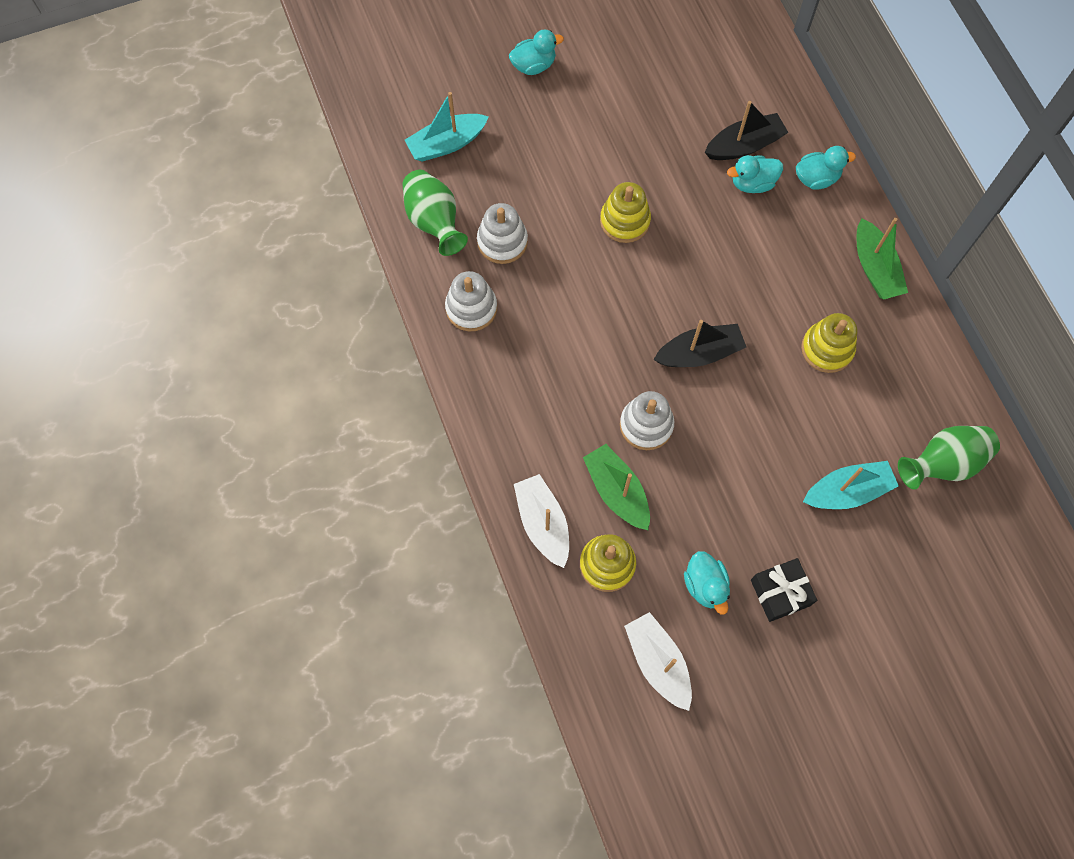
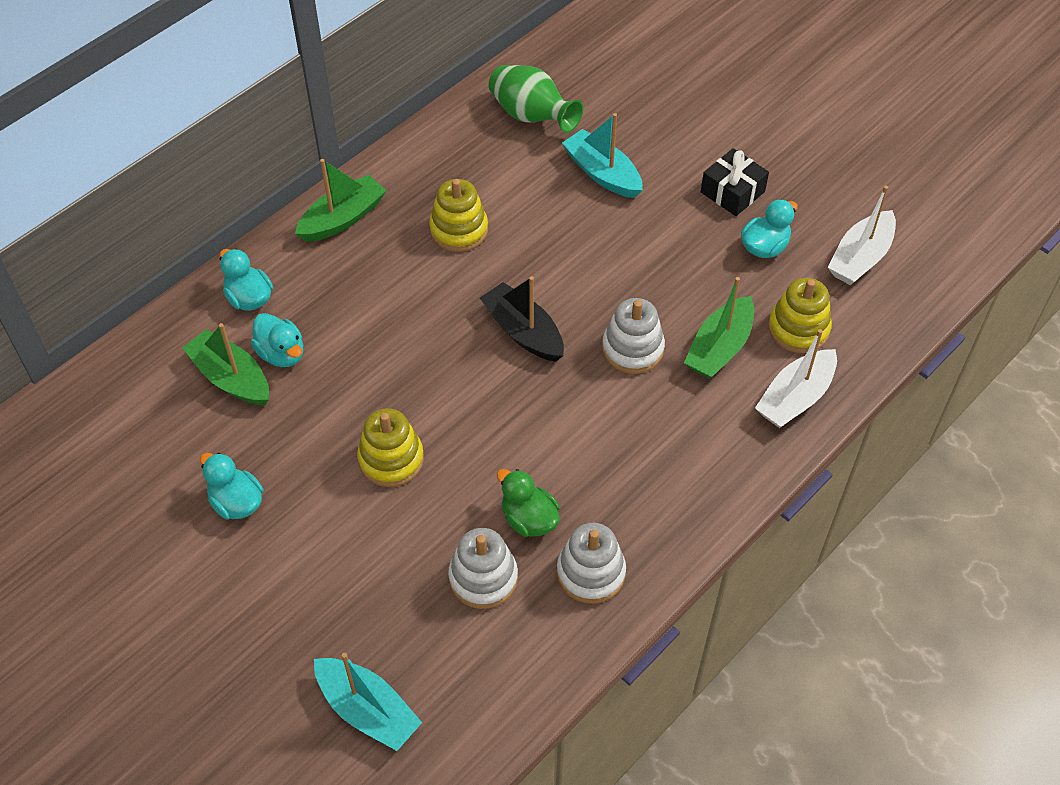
camera: 115 degrees left, 15 degrees down
(434, 222) = (493, 670): green vase -> none
(532, 287) = (529, 519): none -> green duck
(534, 65) = (194, 655): turquoise duck -> turquoise duck (236, 502)
(744, 145) = (231, 378): black boat -> green boat

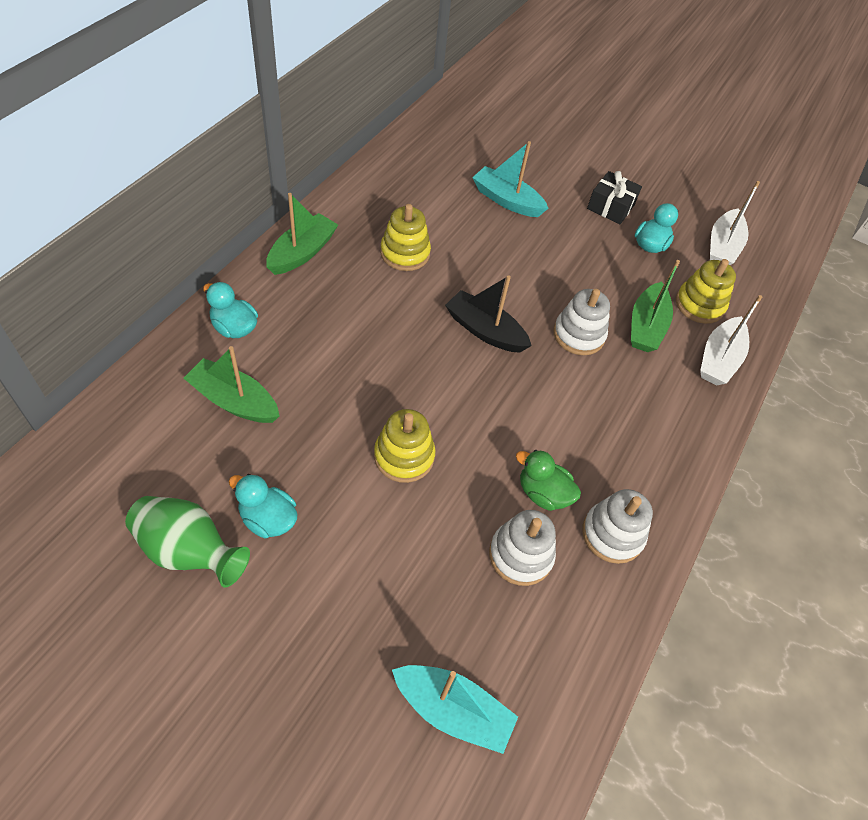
camera: 20 degrees left, 0 degrees up
(281, 354) = (277, 373): turquoise duck -> none
(532, 116) = (437, 162): green vase -> green vase (189, 550)

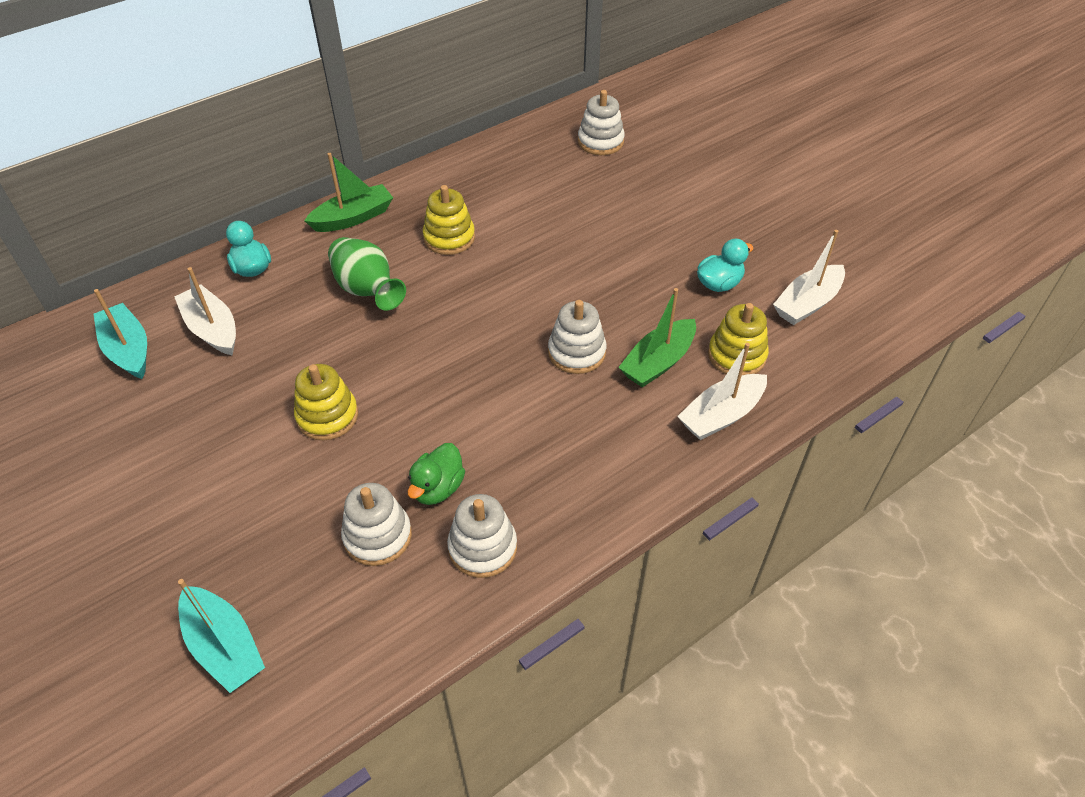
camera: 30 degrees right, 5 degrees down
(189, 550) = (98, 439): green vase -> green vase (367, 290)
(234, 401) = (212, 329): green boat -> white boat
(268, 519) = (176, 433): turquoise duck -> none
(479, 134) = (600, 142): none -> white stacking toy
(485, 331) = (481, 325): black boat -> none
(507, 200) = (587, 209): turquoise boat -> turquoise boat (128, 350)
(543, 493) = (437, 488): green duck -> green duck turned 120 degrees counterclockwise
(610, 207) = (699, 237): black gift -> none

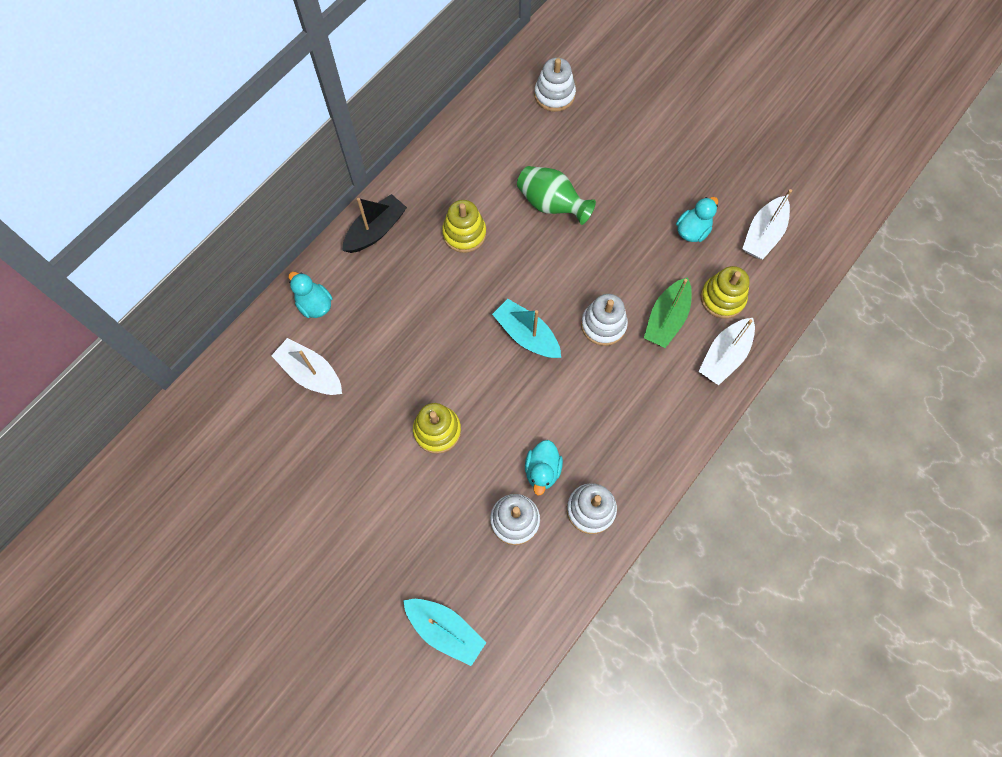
camera: 15 degrees left, 20 degrees up
(128, 350) = (253, 409): turquoise boat -> turquoise boat (526, 335)
(353, 218) = (376, 230): green boat -> black boat
(367, 290) = (419, 304): green vase -> green vase (551, 204)
(437, 488) = (542, 470): green duck -> turquoise duck

